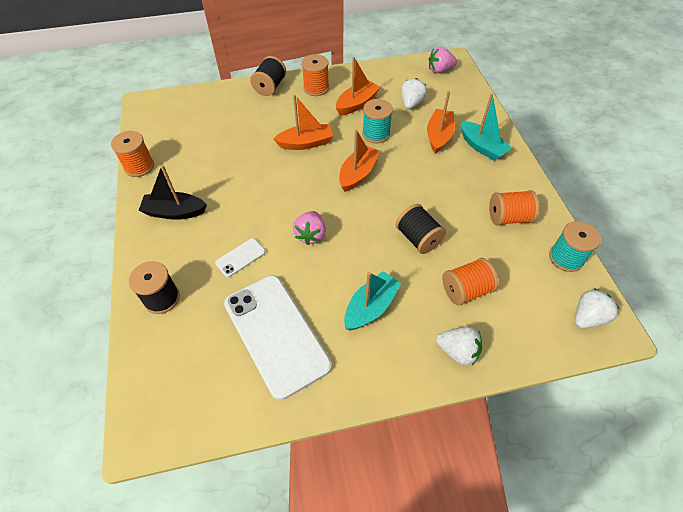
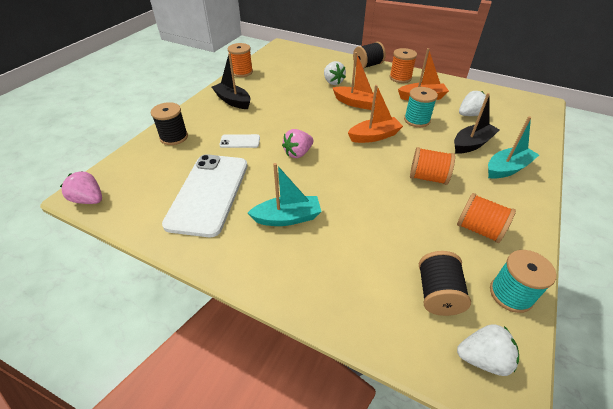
camera: 40 degrees right, 10 degrees down
(418, 238) = (376, 198): black spool -> black spool (437, 294)
(439, 136) = (472, 144): orange boat -> black boat
(440, 70) = (521, 105): pink strawberry -> pink strawberry (89, 200)
(457, 351) = (319, 292): white strawberry -> white strawberry (333, 82)
(466, 290) = (377, 255): orange spool -> orange spool (428, 177)
(481, 147) = (507, 168): turquoise boat -> turquoise boat turned 120 degrees counterclockwise

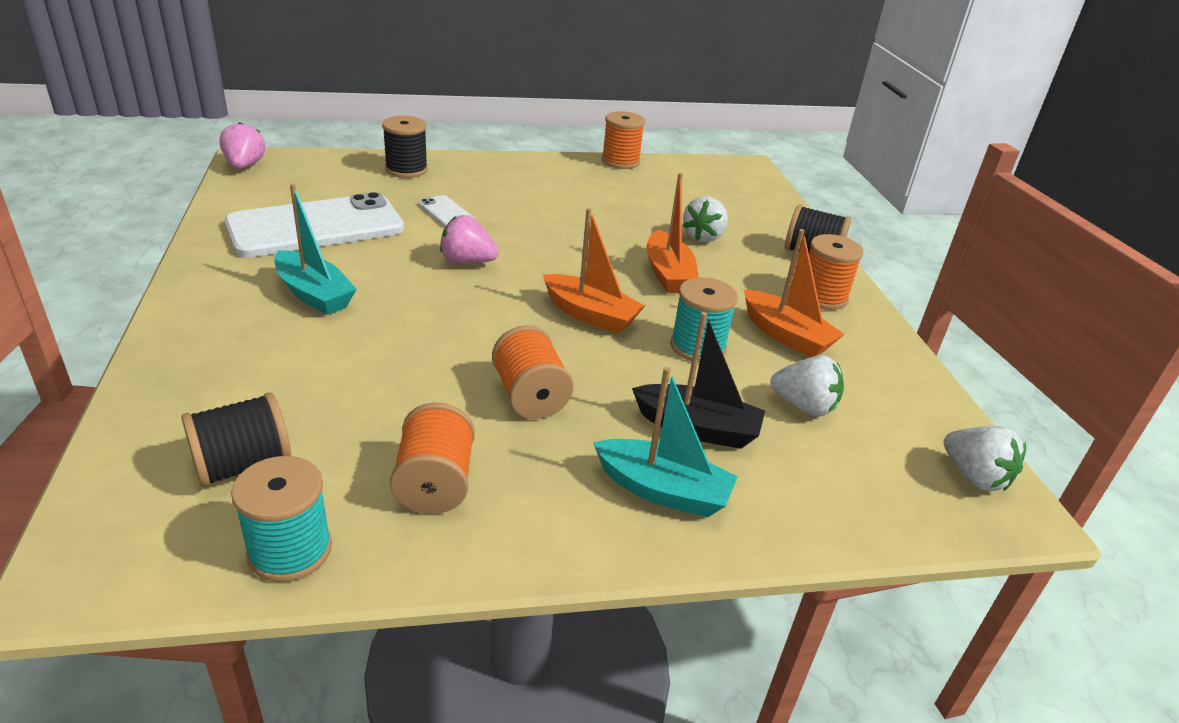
camera: 50 degrees right, 10 degrees down
(233, 101) = (536, 178): black boat -> none
(483, 358) = (131, 539): white strawberry -> white strawberry (974, 477)

